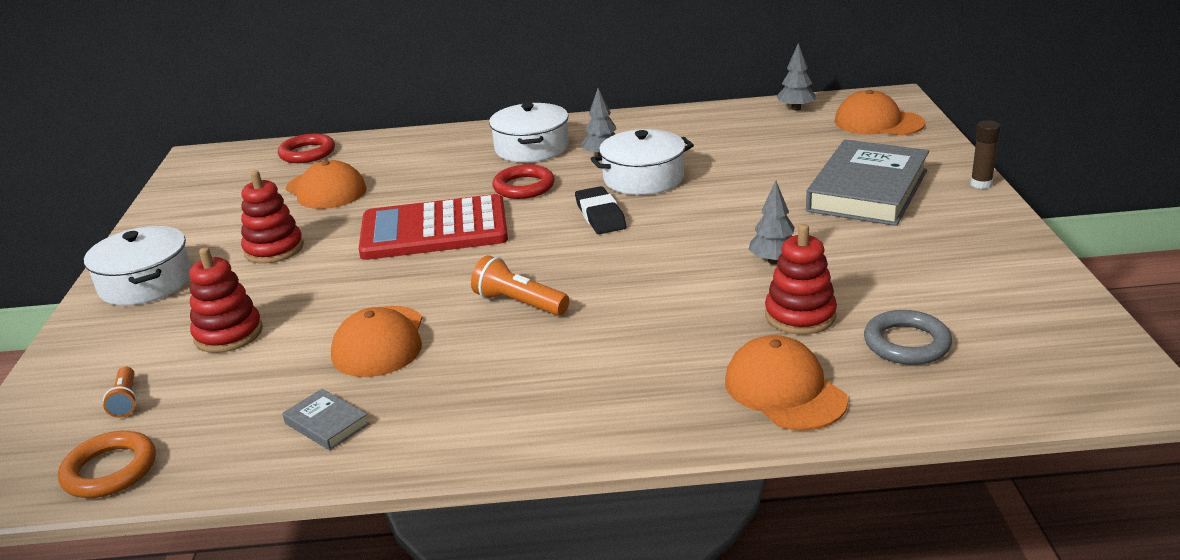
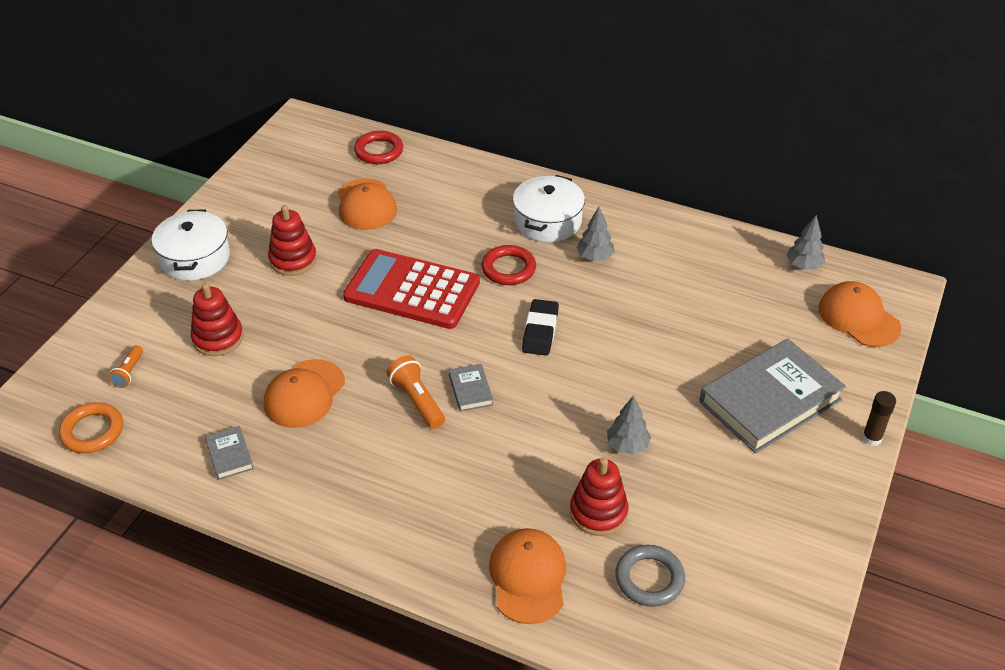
camera: 25 degrees right, 15 degrees up
(570, 277) = (470, 390): none -> grey book
(643, 178) = (605, 301): white pot -> none

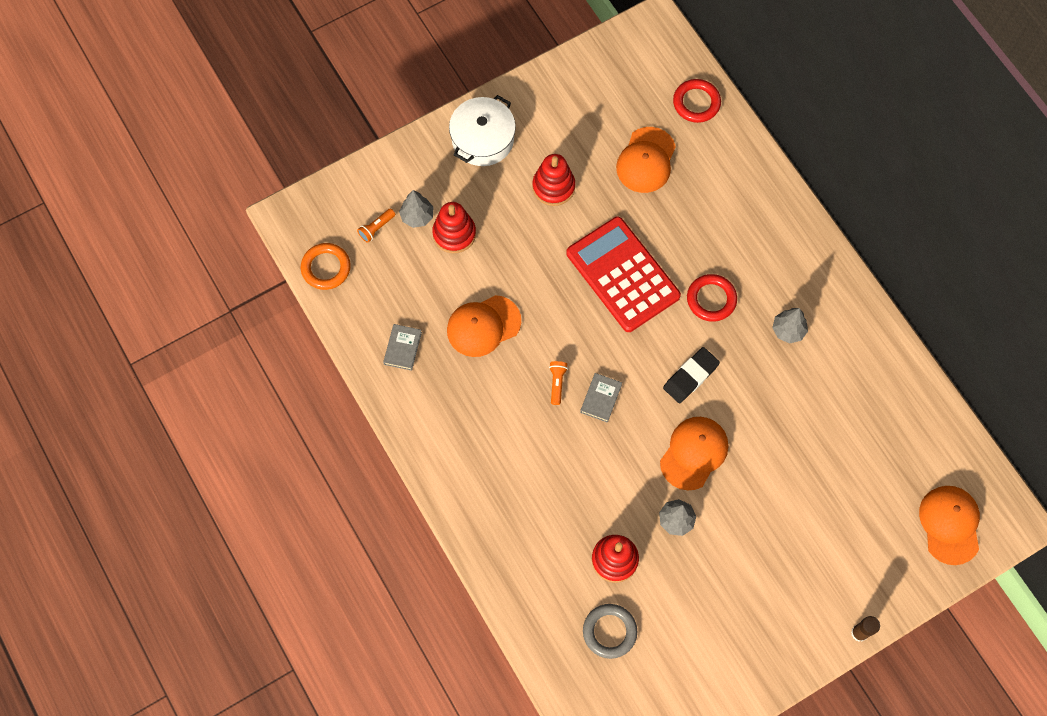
camera: 35 degrees right, 25 degrees up
(417, 401) = (557, 383): orange flashlight -> orange flashlight, size x0.63
(528, 577) = (532, 576): orange cap -> orange cap (694, 453)
(548, 221) = (779, 268): white pot -> none
(770, 401) = (811, 552): grey book -> none
(803, 266) = (951, 447): grey tree -> grey tree (417, 216)

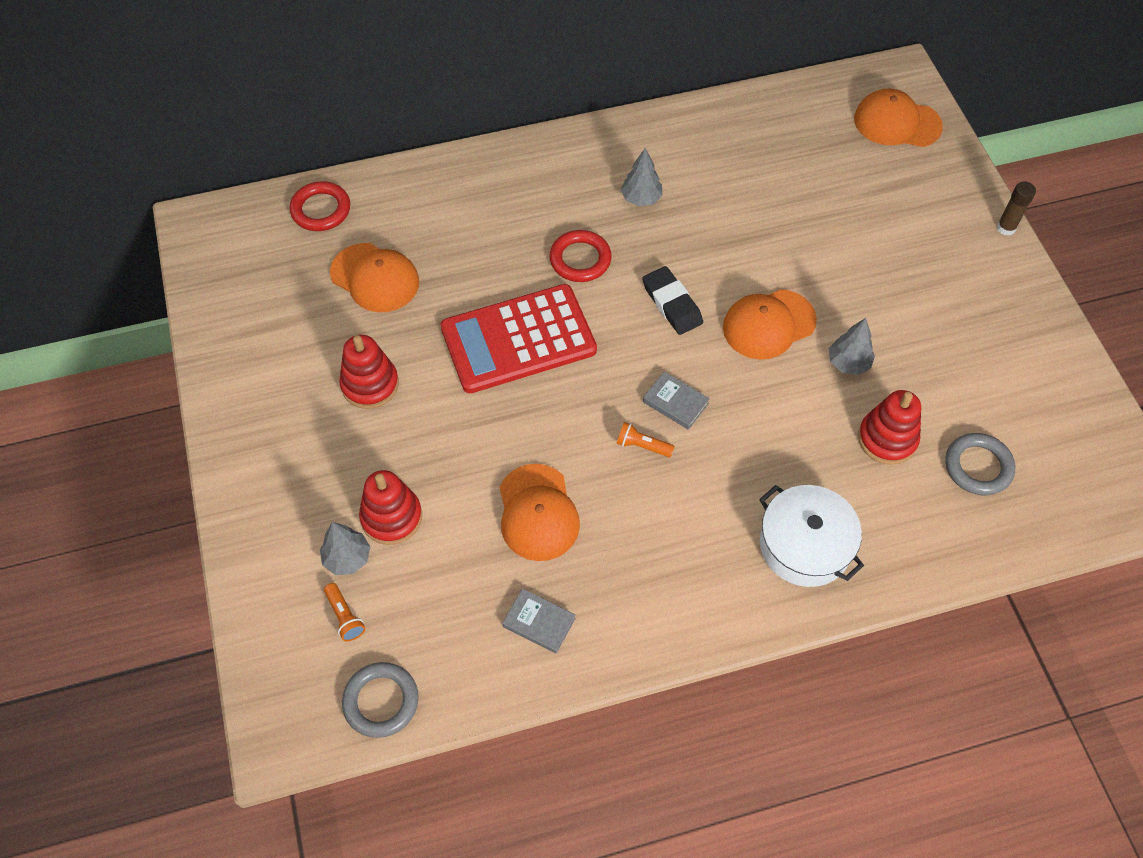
camera: 75 degrees left, 10 degrees down
(326, 268) = (381, 701): orange ring -> grey ring
(482, 139) = (266, 450): white pot -> white pot (804, 545)
(694, 453) = (768, 324): orange cap -> orange cap turned 75 degrees counterclockwise

